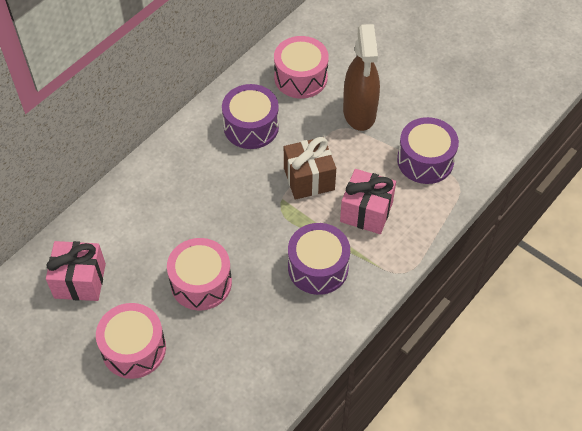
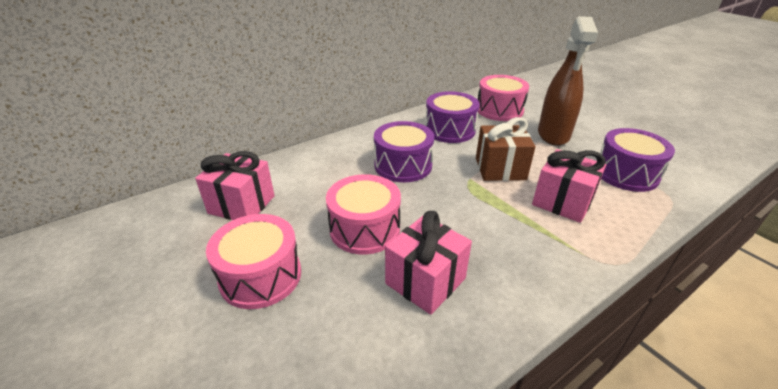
camera: 15 degrees right, 20 degrees down
(262, 322) = (425, 281): none -> pink gift
(318, 267) = (503, 239): purple drum -> purple drum (403, 165)

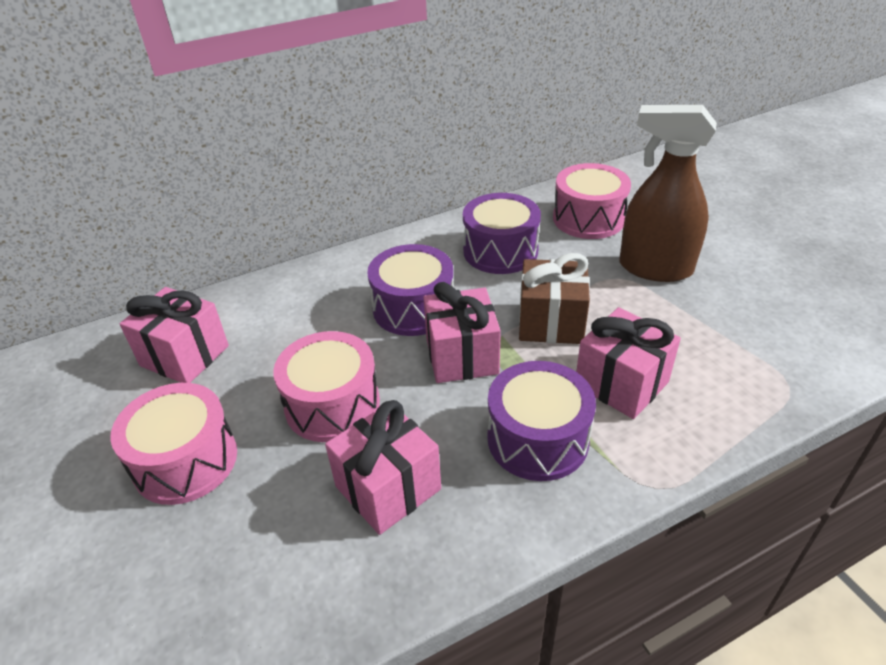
camera: 10 degrees right, 5 degrees up
(447, 192) = (461, 356): none -> pink gift
(553, 135) = (654, 268): brown spray bottle -> brown spray bottle turned 90 degrees clockwise
(626, 174) = (739, 343): purple drum -> purple drum (537, 439)

